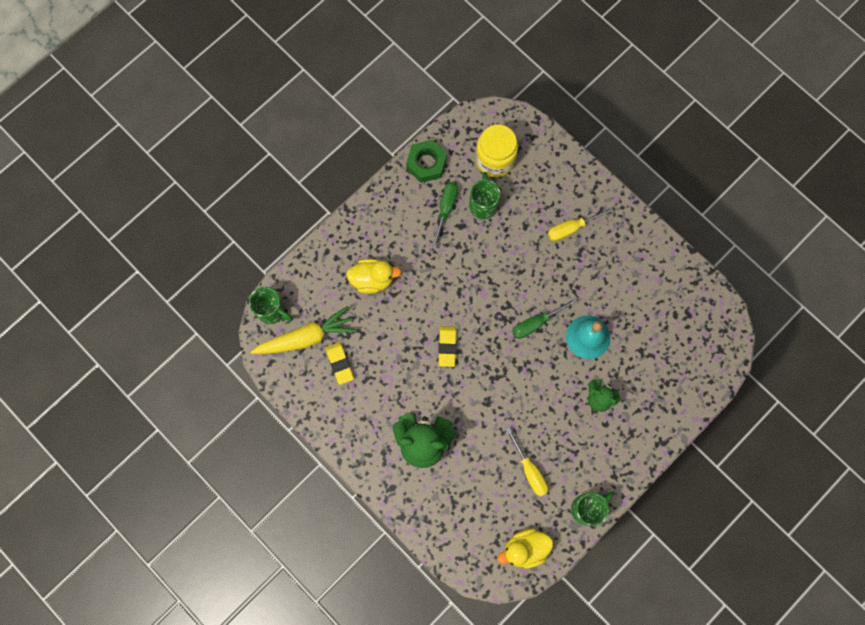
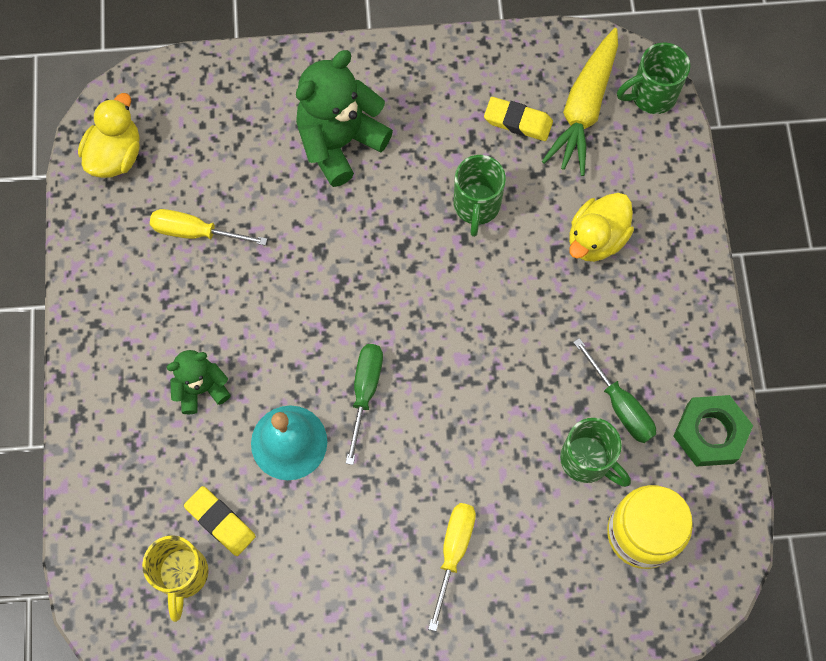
camera: 130 degrees right, 5 degrees down
(447, 347) = (430, 259): yellow eraser -> yellow eraser (220, 522)
(587, 508) = (91, 260): green mug -> green mug (476, 206)
(683, 332) = (182, 575): none -> yellow mug

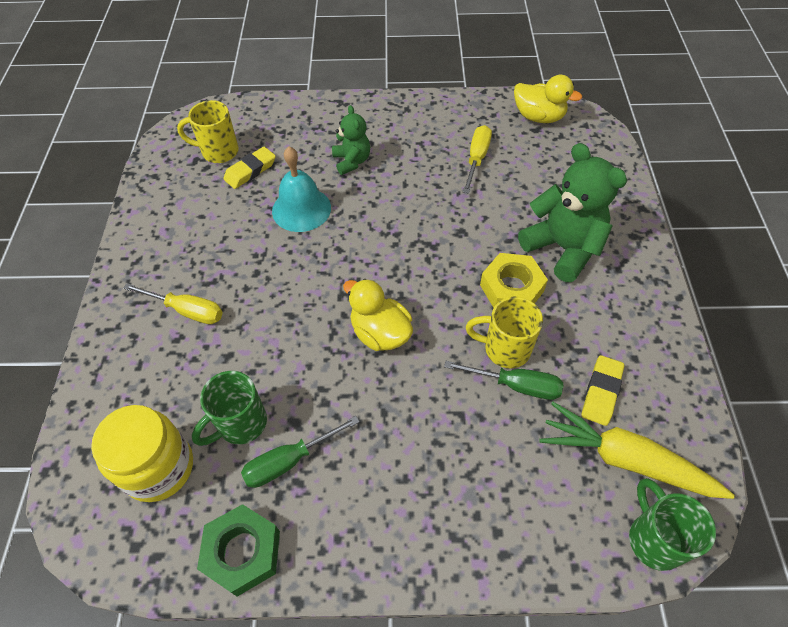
camera: 95 degrees right, 15 degrees down
(365, 392) = (334, 257): green screwdriver -> green screwdriver (516, 385)
(398, 197) = (511, 288): none -> yellow nut
(476, 206) = (505, 349): green mug -> yellow mug
(596, 238) = (471, 456): yellow duck -> yellow duck (380, 333)

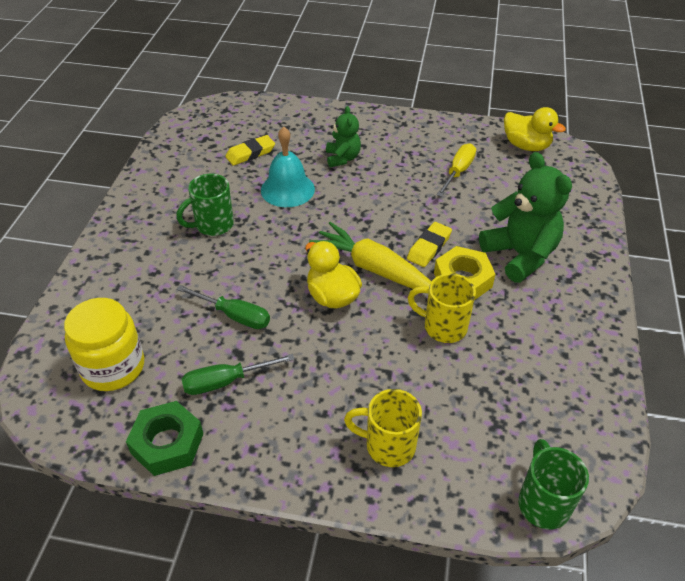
camera: 10 degrees right, 10 degrees down
(187, 310) = (168, 252): yellow screwdriver -> none
(218, 152) = (226, 135): yellow mug -> yellow mug (388, 446)
(240, 424) = (191, 346): green mug -> green mug (213, 225)
(516, 385) = (445, 357): green screwdriver -> green screwdriver (234, 316)
(601, 392) = (524, 376): yellow eraser -> yellow eraser (429, 247)
(625, 460) = (533, 434): yellow carrot -> yellow carrot (374, 268)

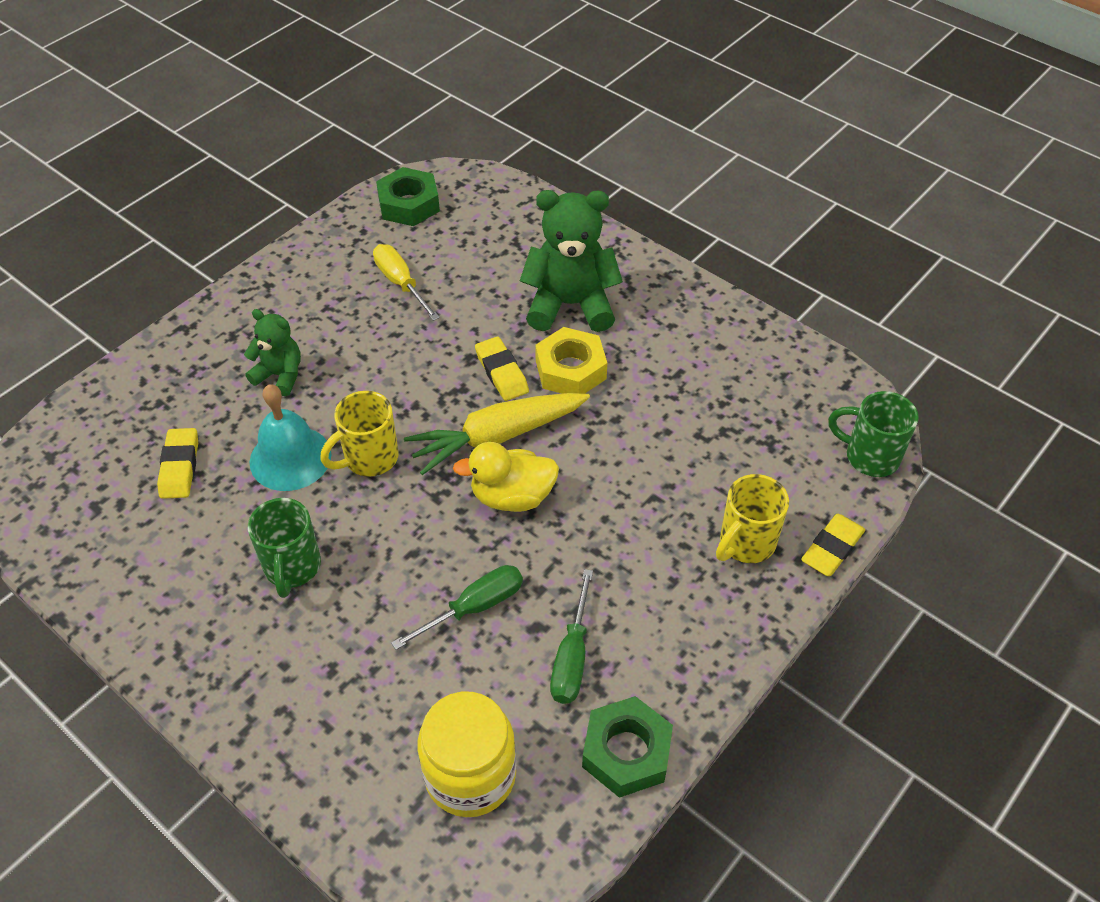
camera: 60 degrees left, 5 degrees up
(425, 509) = (832, 548): none -> yellow eraser
(443, 327) = (624, 420): yellow mug -> yellow mug (369, 458)
(526, 146) = (409, 204): yellow duck -> green nut

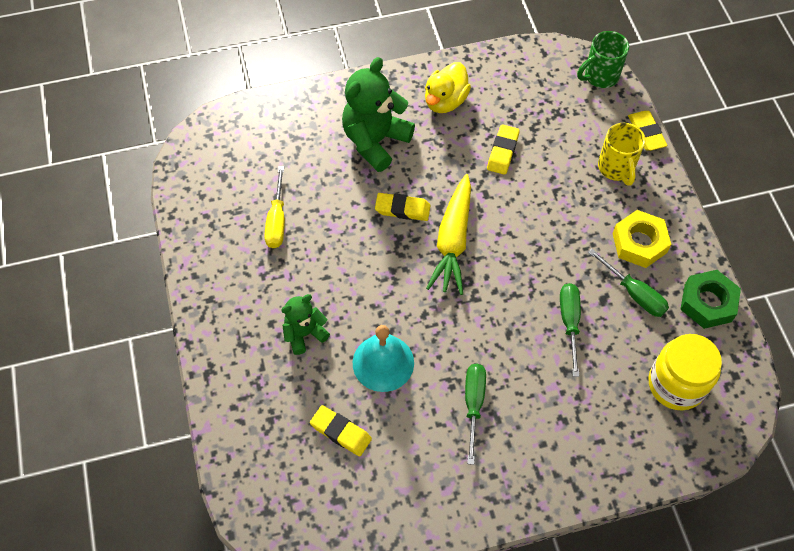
camera: 55 degrees left, 10 degrees up
(292, 567) = (473, 404): green mug -> green screwdriver
(369, 458) = (417, 318): yellow mug -> none
(401, 283) = (277, 220): yellow screwdriver -> yellow screwdriver turned 90 degrees counterclockwise
(409, 204) = (203, 175): green nut -> none
(512, 496) = (504, 259): yellow duck -> yellow duck (445, 101)
(570, 369) = (429, 173): yellow nut -> yellow nut (639, 243)
(661, 419) = (502, 152): none -> yellow eraser

